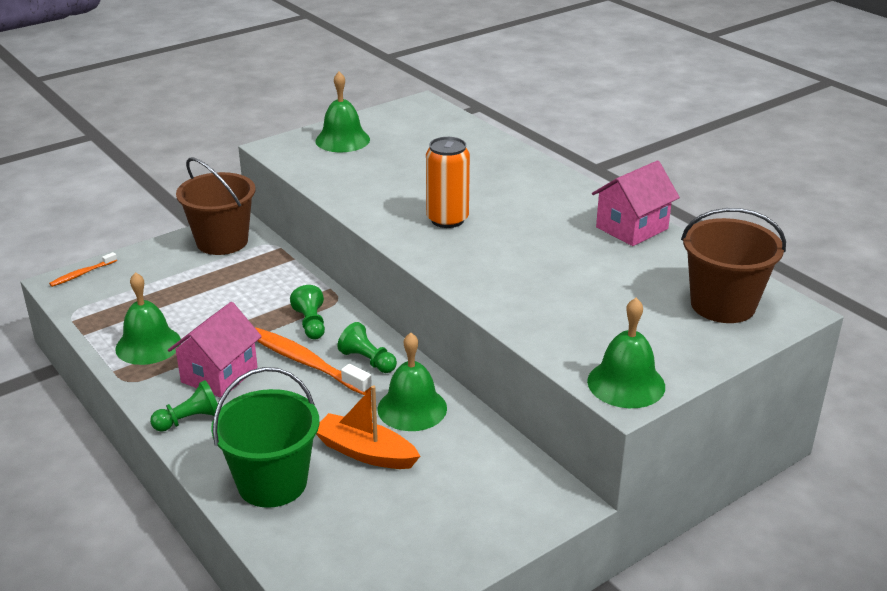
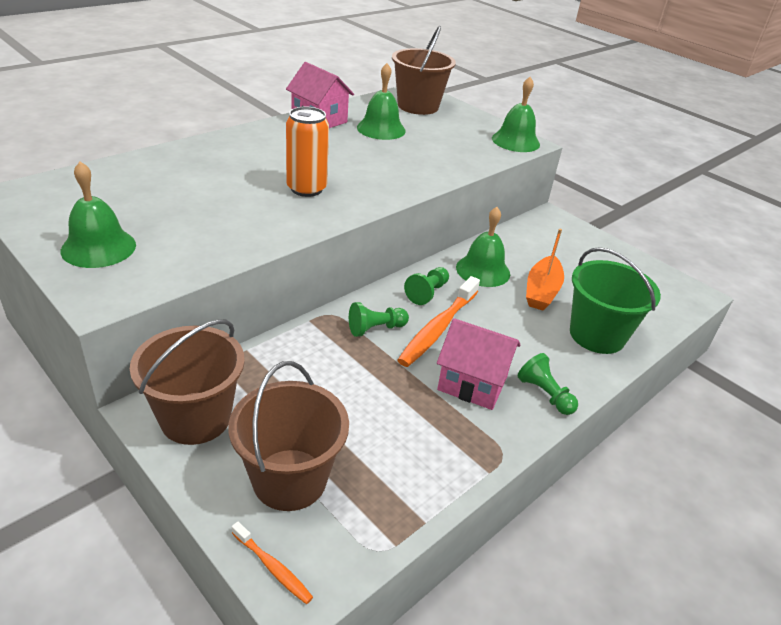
camera: 100 degrees left, 5 degrees up
(148, 279) = (289, 479): none -> brown bucket
(148, 345) = (435, 450): green bell -> green bell (381, 129)

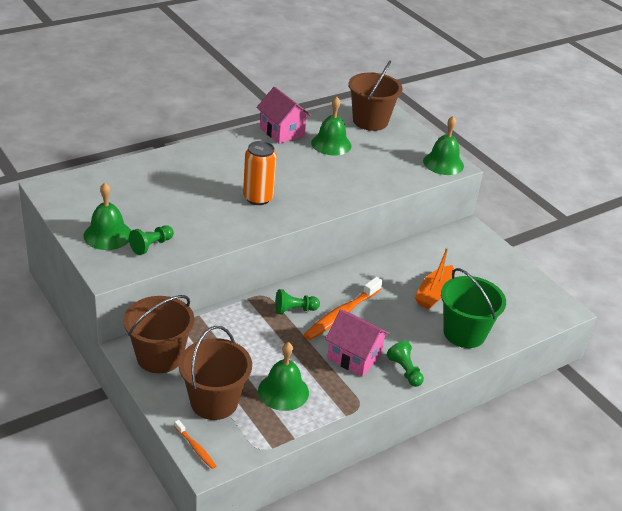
camera: 10 degrees right, 0 degrees up
(427, 293) = (341, 286): green pawn -> green pawn (151, 245)
(483, 270) = (392, 272): green bell -> green bell (283, 391)

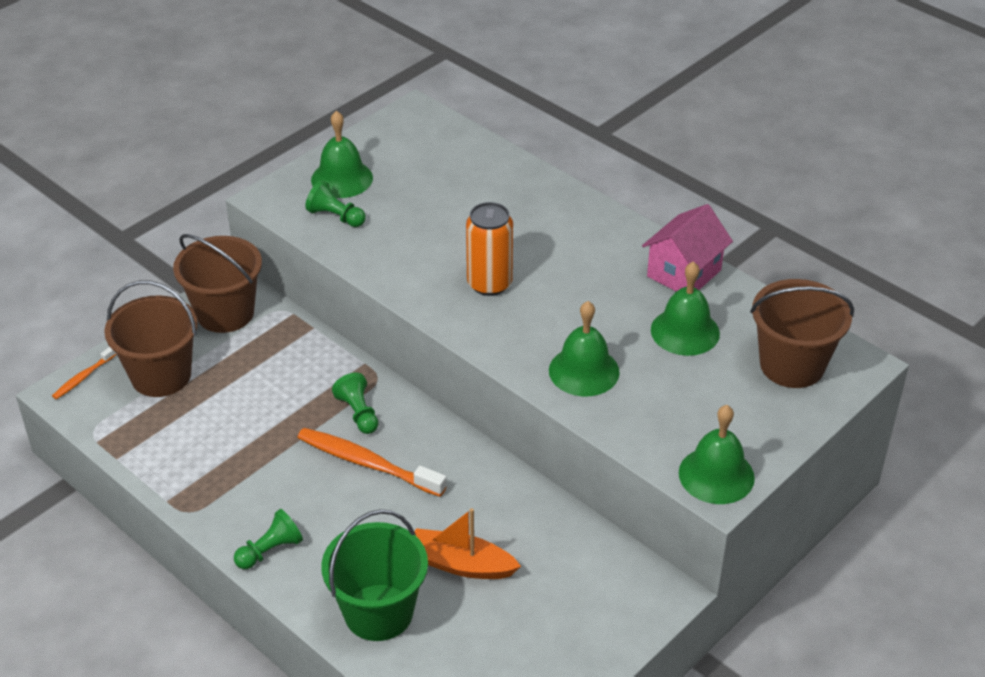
camera: 80 degrees right, 5 degrees up
(283, 391) = (195, 433): green bell -> green bell (584, 371)
(354, 357) = (282, 491): pink house -> none

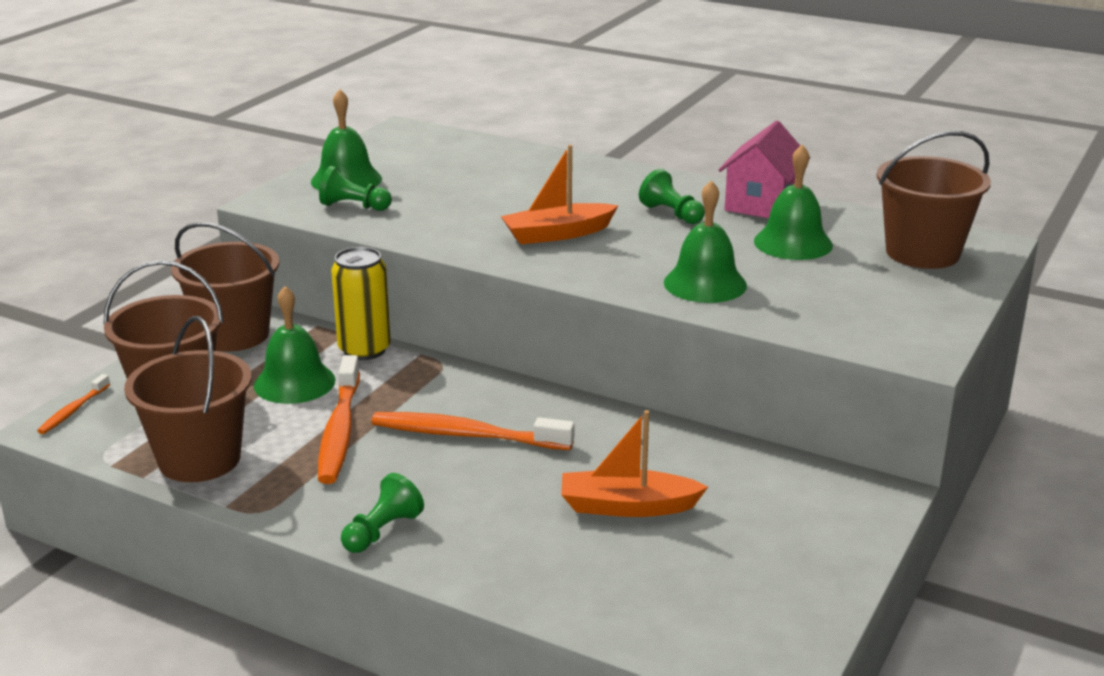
camera: 15 degrees left, 15 degrees down
(161, 449) = (199, 459): none -> brown bucket
(273, 439) = (340, 430): none -> orange toothbrush
(321, 350) = (364, 350): none -> yellow can
(358, 413) = (434, 395): green pawn -> green pawn (671, 214)
(378, 612) = (550, 567): green bucket -> none
(489, 284) = (557, 234): orange can -> orange boat
(716, 475) = (908, 342): green bell -> green bell (294, 382)

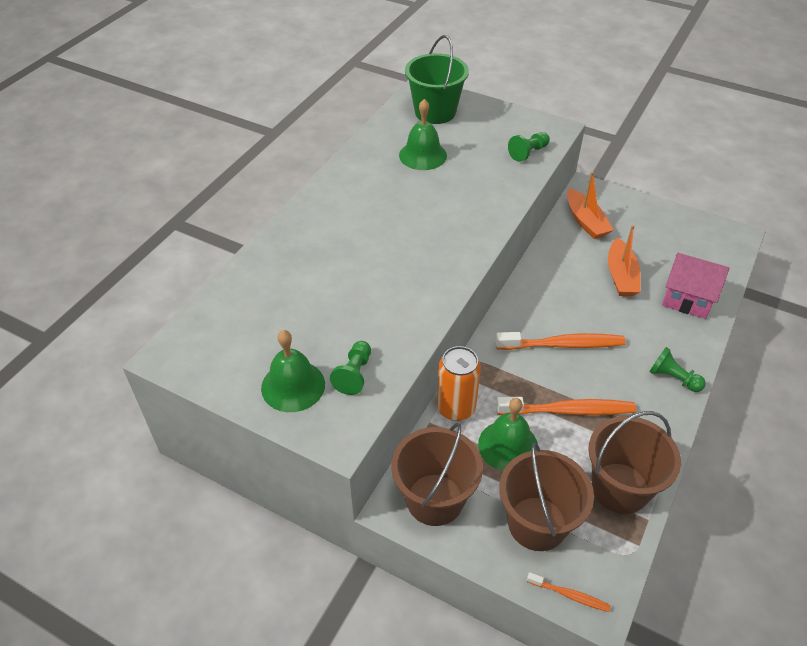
camera: 90 degrees left, 20 degrees up
(364, 350) = (456, 408): yellow can -> orange can
(466, 435) = (563, 345): orange toothbrush -> orange toothbrush turned 105 degrees counterclockwise
(557, 234) = (410, 255): orange boat -> orange boat (585, 221)
(671, 214) = (376, 201): green pawn -> green pawn (528, 153)
(705, 284) = (483, 193): green bell -> none
(761, 204) = (361, 162): pink house -> pink house (687, 299)
(922, 253) = (435, 112): brown bucket -> green bucket

